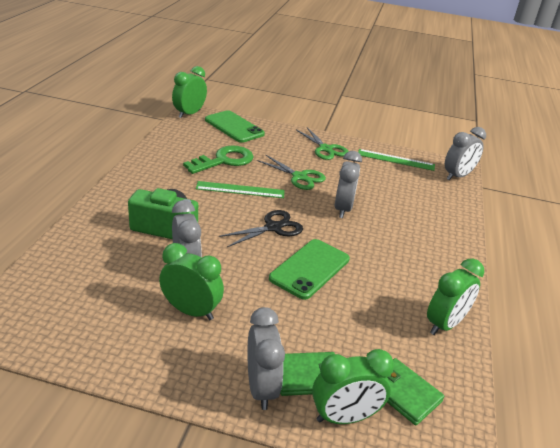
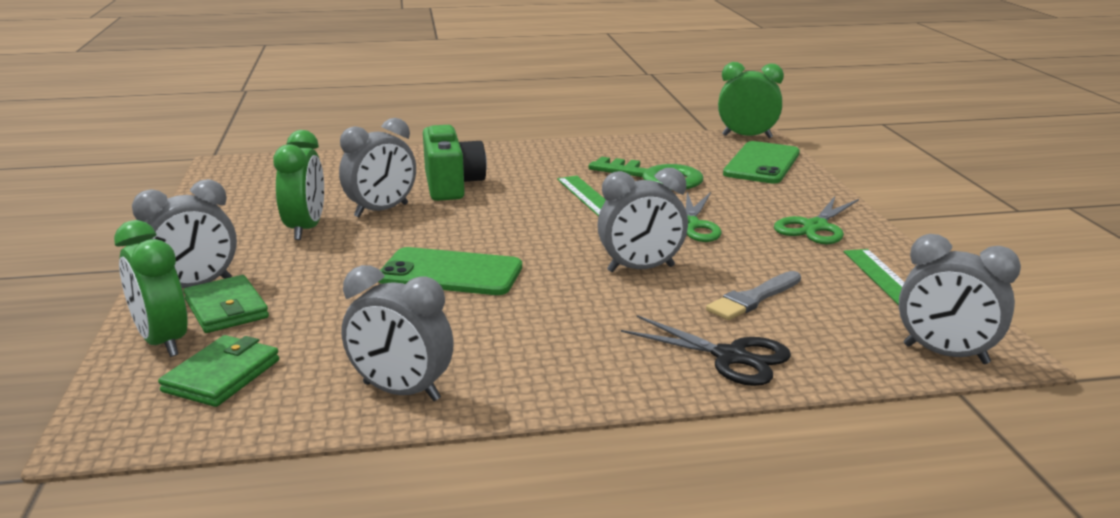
camera: 70 degrees right, 10 degrees down
(273, 227) = (524, 235): black scissors -> black scissors (730, 357)
(391, 194) = (753, 298): none -> grey brush
(444, 324) = (401, 392): green clock -> grey clock

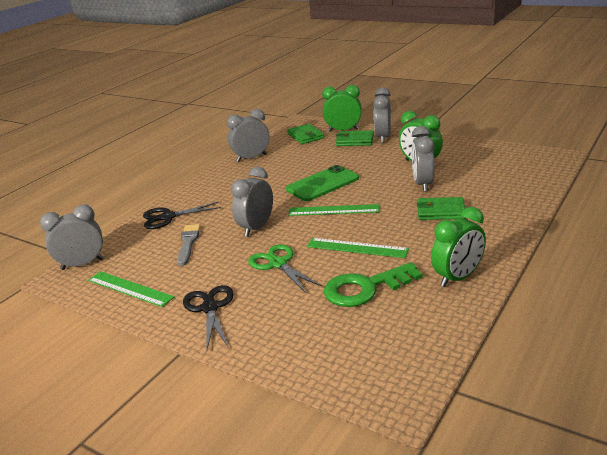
camera: 135 degrees right, 5 degrees up
(451, 185) = (440, 211): green camera -> green wallet
(524, 238) = (333, 210): none -> green ruler
(747, 136) = (406, 398): green clock -> green clock (458, 277)
(762, 163) = (330, 358): green phone -> none
(815, 227) = (210, 308): green scissors -> black scissors

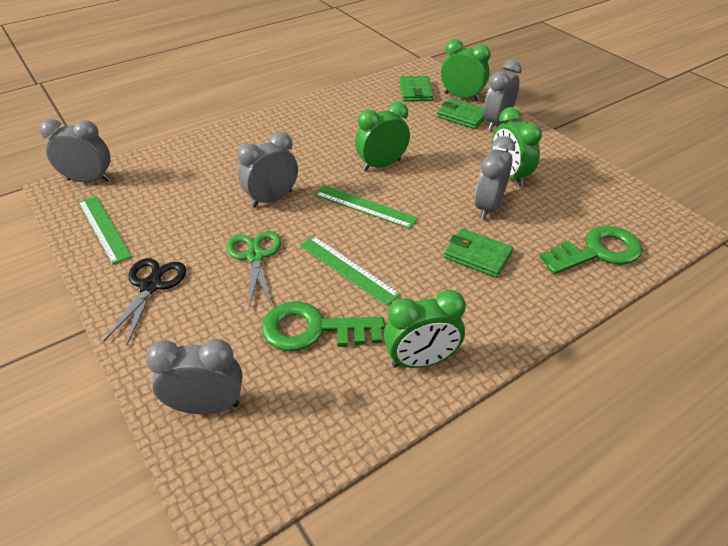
camera: 20 degrees right, 15 degrees up
(167, 217) = (203, 151): black scissors -> none
(188, 243) = (195, 192): grey brush -> none
(251, 158) = (339, 102): grey clock -> grey clock (207, 406)
(322, 184) = (381, 165): green phone -> green clock
(516, 185) = (597, 251): none -> green key

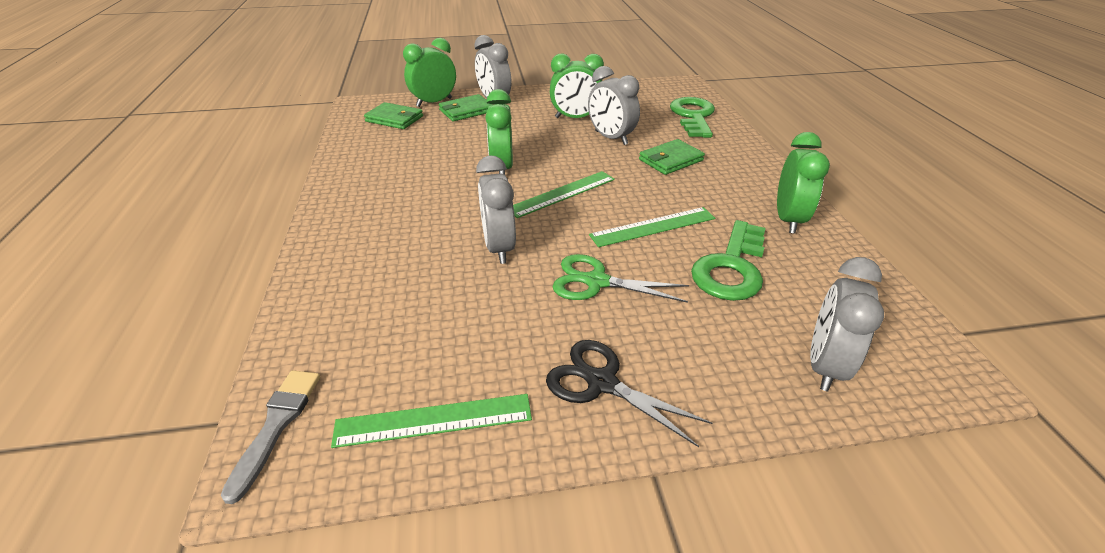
camera: 65 degrees left, 5 degrees down
(89, 180) = (276, 425): grey clock -> grey brush

